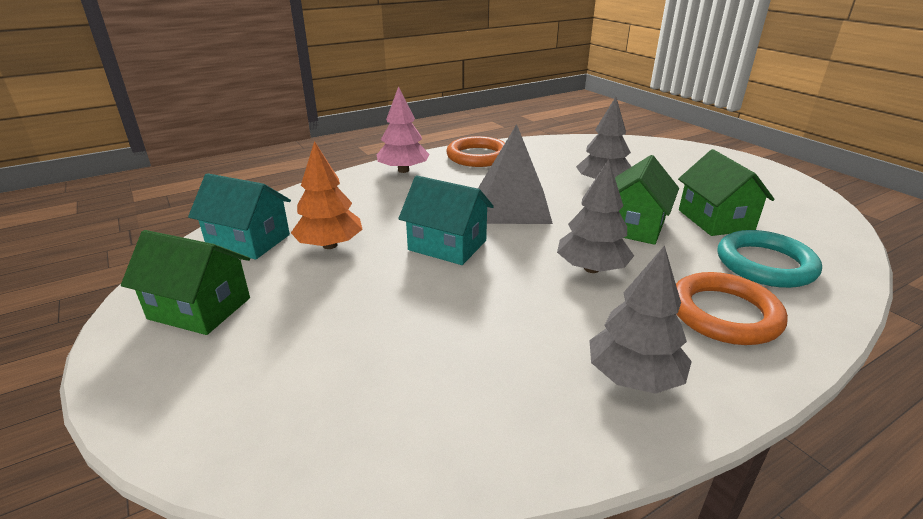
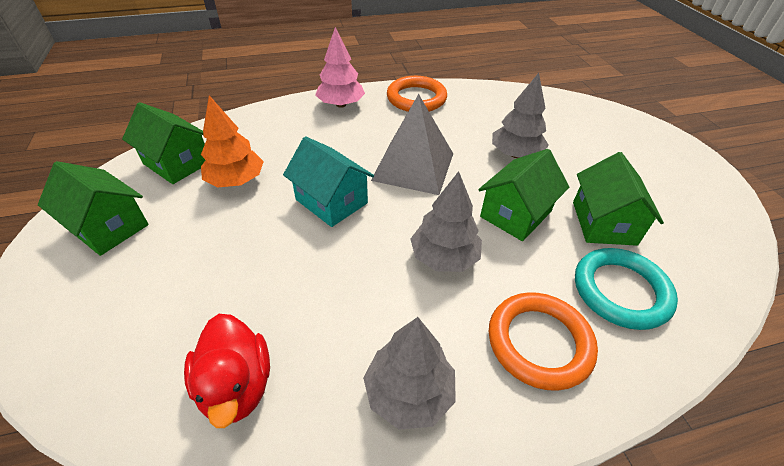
camera: 15 degrees right, 15 degrees up
(249, 241) = (177, 163): turquoise house -> green house
(451, 412) = (237, 385): none -> red duck

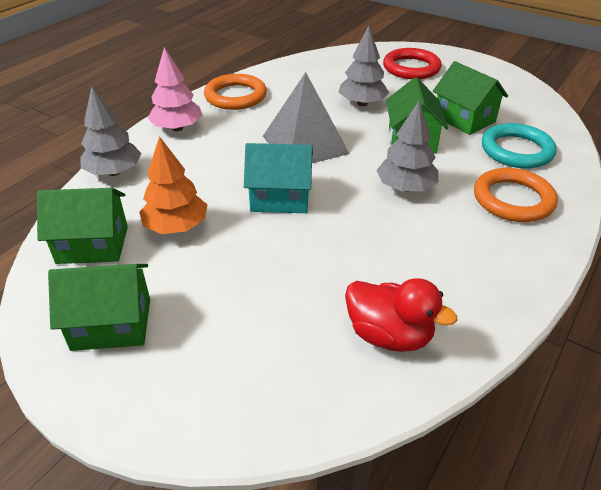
camera: 40 degrees left, 5 degrees down
(409, 392) = (486, 267): grey tree -> grey tree (114, 172)
(615, 142) = (411, 68): none -> red ring

